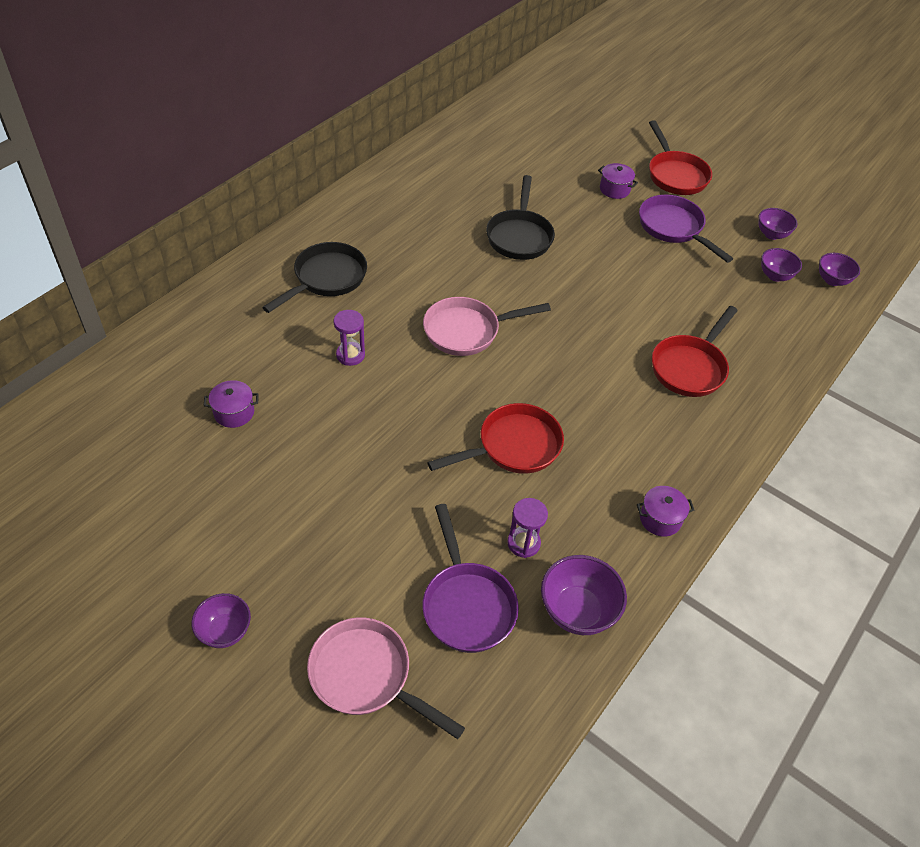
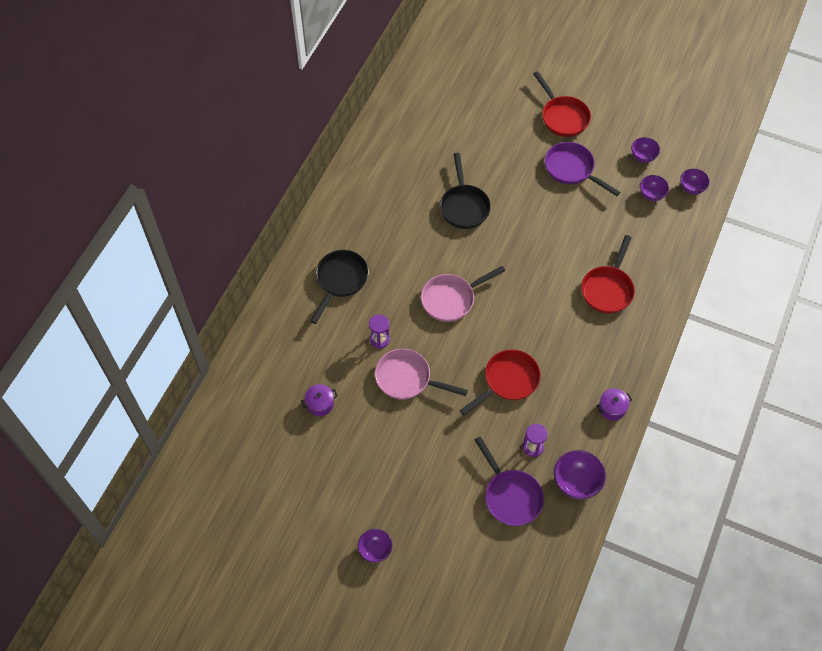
camera: 10 degrees left, 10 degrees up
(366, 676) = (466, 555): pink pan -> pink pan (407, 379)
(614, 189) = (521, 143): purple pot -> none

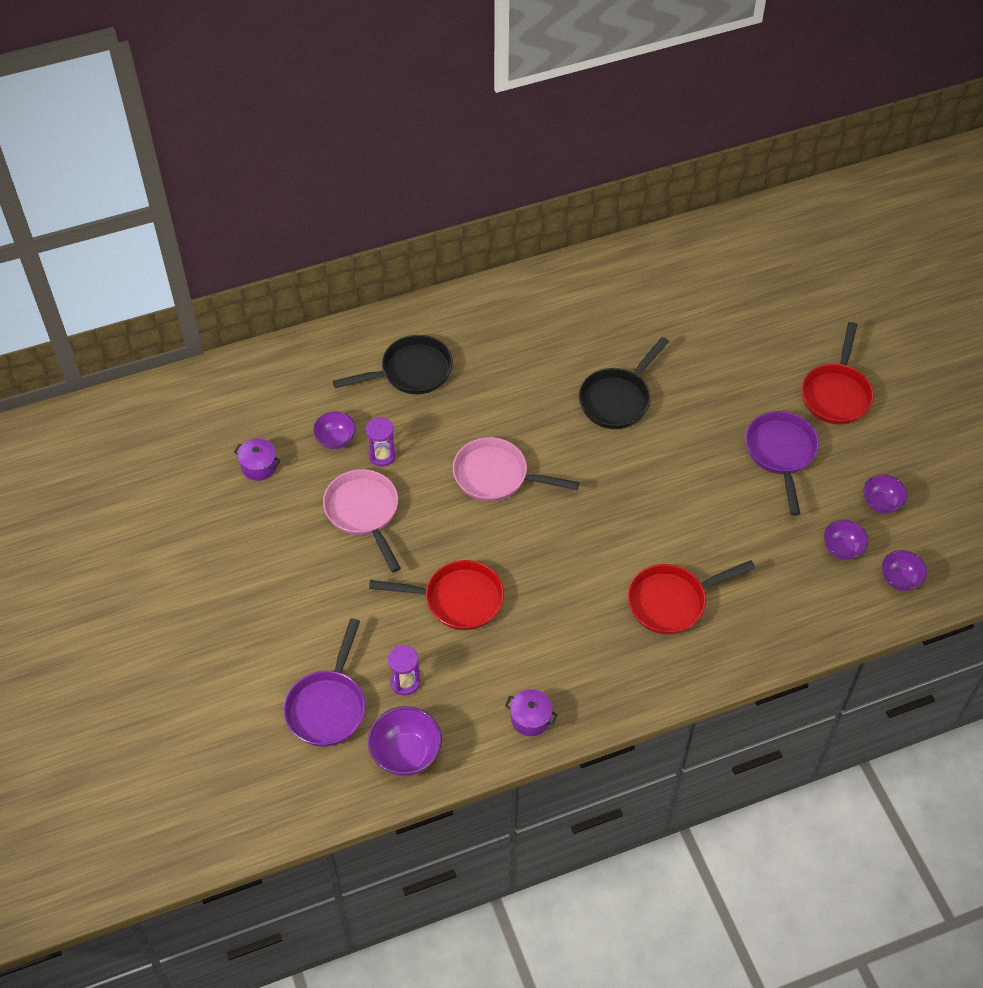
camera: 45 degrees right, 5 degrees down
(375, 550) = (150, 637): purple bowl -> purple bowl (336, 440)

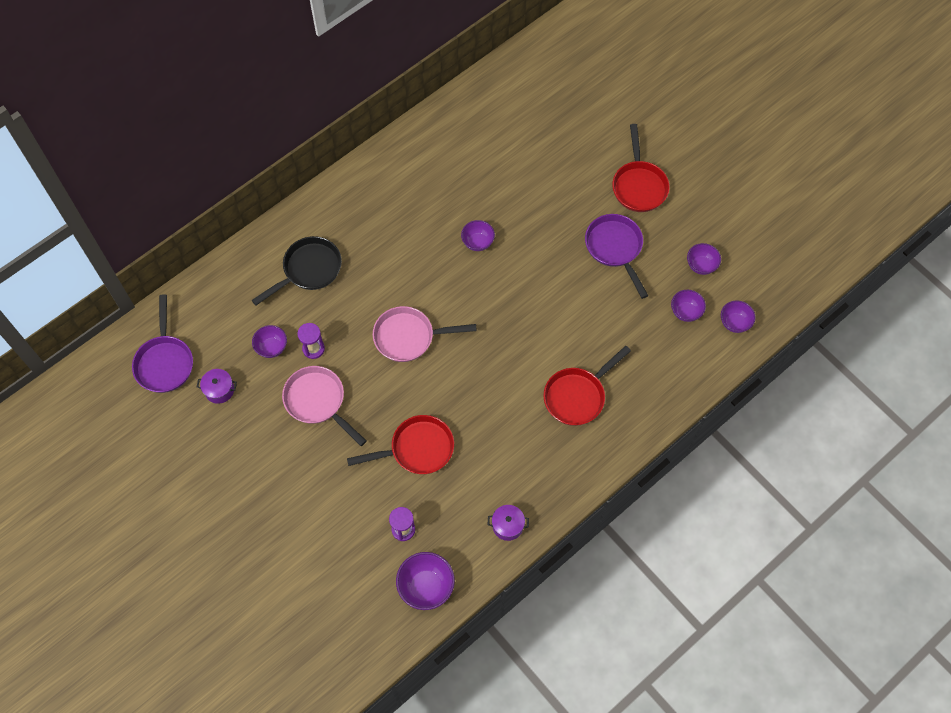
camera: 20 degrees left, 10 degrees up
(328, 706) = (352, 569): purple pan -> purple pan (165, 362)
(617, 399) = (477, 242): black pan -> purple bowl

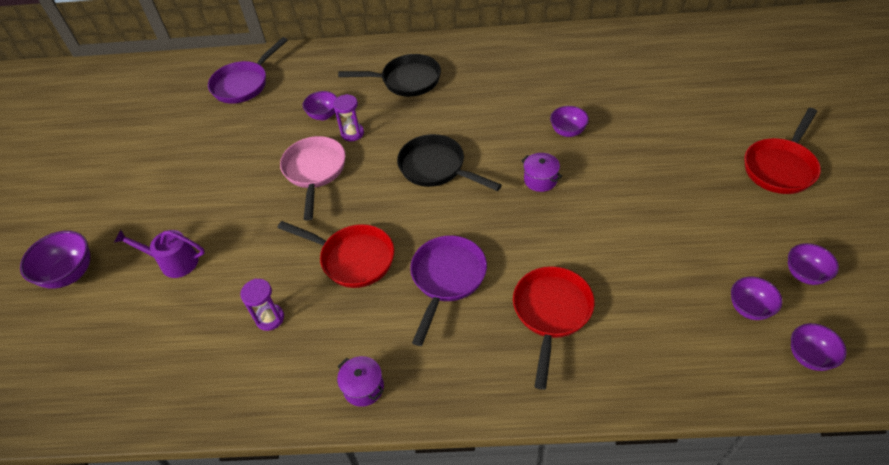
camera: 45 degrees right, 15 degrees down
(219, 390) = (257, 121): purple pot -> purple pot (540, 180)
(288, 544) = (173, 262): none -> purple watering can
(409, 337) = (436, 168): pink pan -> black pan
(426, 586) = (233, 386): purple bowl -> purple bowl (70, 274)
(577, 396) = (551, 313): red pan -> red pan turned 105 degrees clockwise
(615, 248) = (708, 206): purple pan -> purple pan (447, 279)

